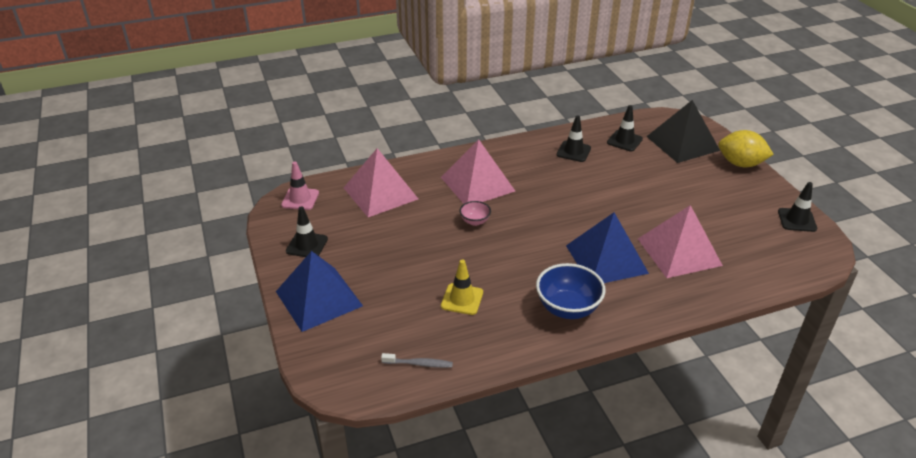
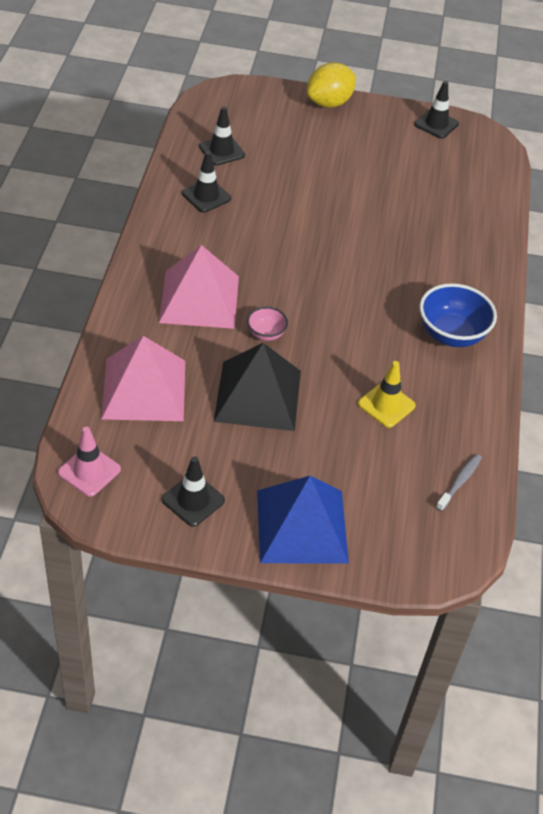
camera: 65 degrees left, 10 degrees up
(606, 259) = (400, 270): blue pyramid -> none
(679, 252) = (425, 218): pink pyramid -> none
(683, 143) = (263, 116): black pyramid -> black pyramid (258, 395)

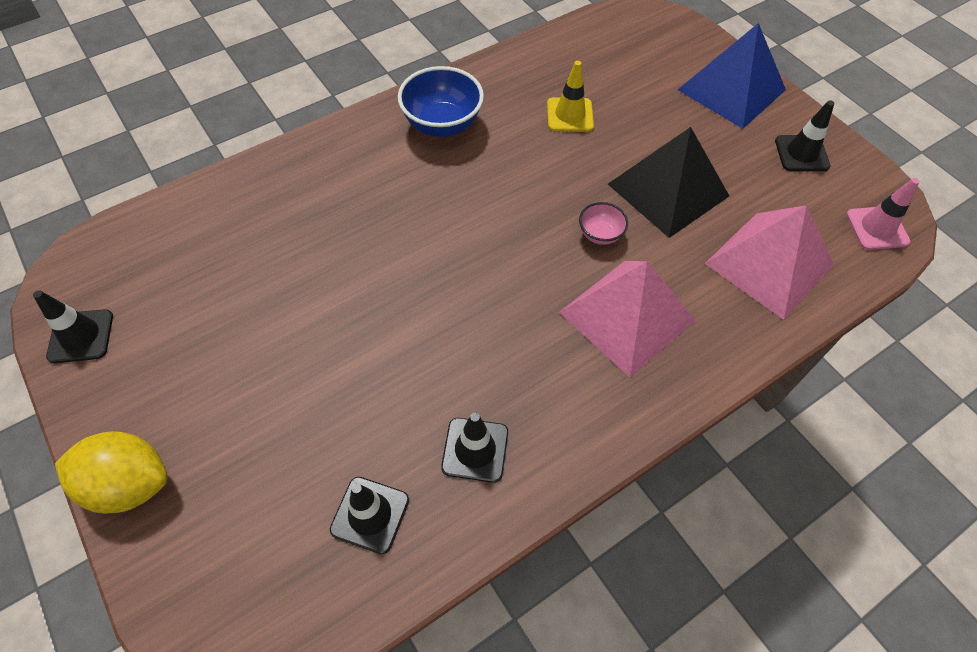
camera: 130 degrees left, 10 degrees up
(459, 482) = (584, 43): grey toothbrush -> none

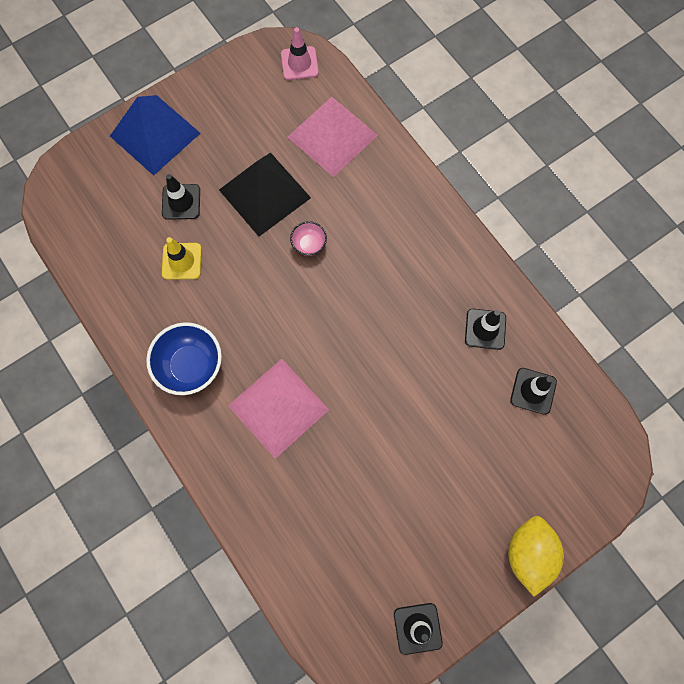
camera: 90 degrees left, 15 degrees up
(627, 316) = (380, 231): pink pyramid -> pink pyramid (278, 407)
(801, 153) = (228, 96): black traffic cone -> black traffic cone (181, 202)

